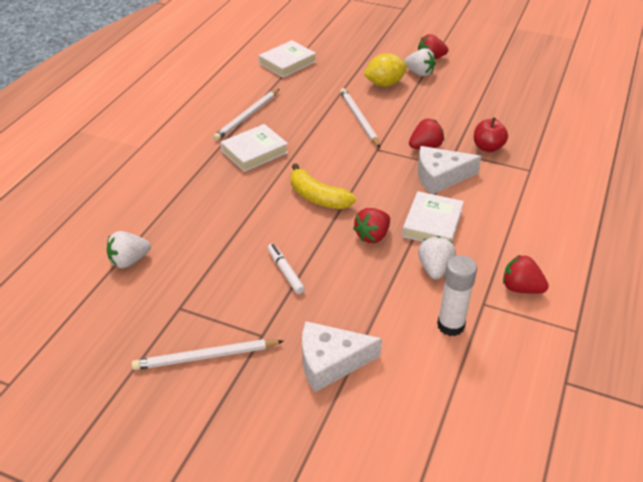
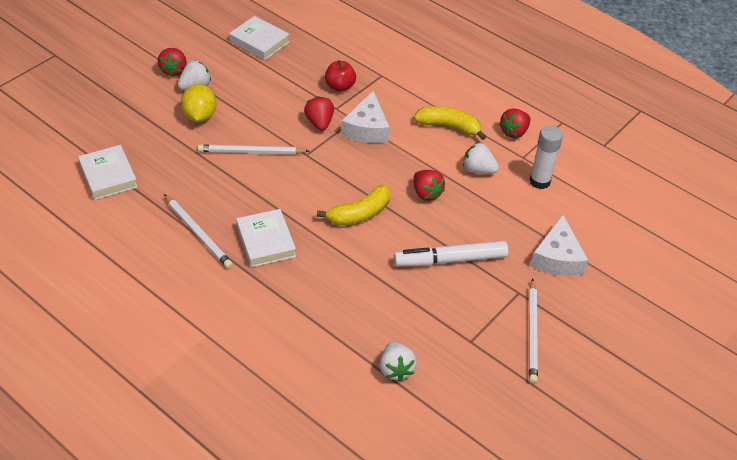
camera: 75 degrees left, 5 degrees up
(285, 272) = (450, 260): white marker -> white marker, size x1.80
(432, 223) = (425, 153): white book -> white book (259, 42)
(488, 233) = (449, 127): none -> yellow banana

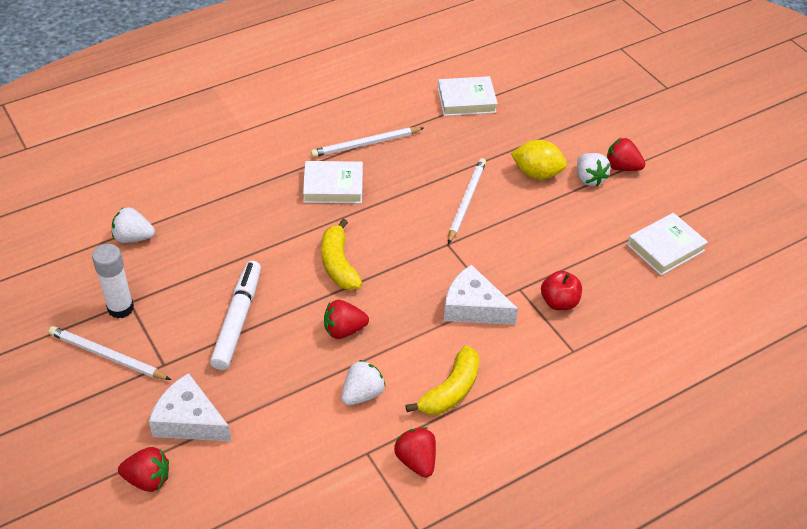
camera: 110 degrees right, 0 degrees up
(319, 123) = (496, 267): red strawberry -> red strawberry (148, 479)
(539, 181) = (316, 453): white glue stick -> white glue stick (120, 308)

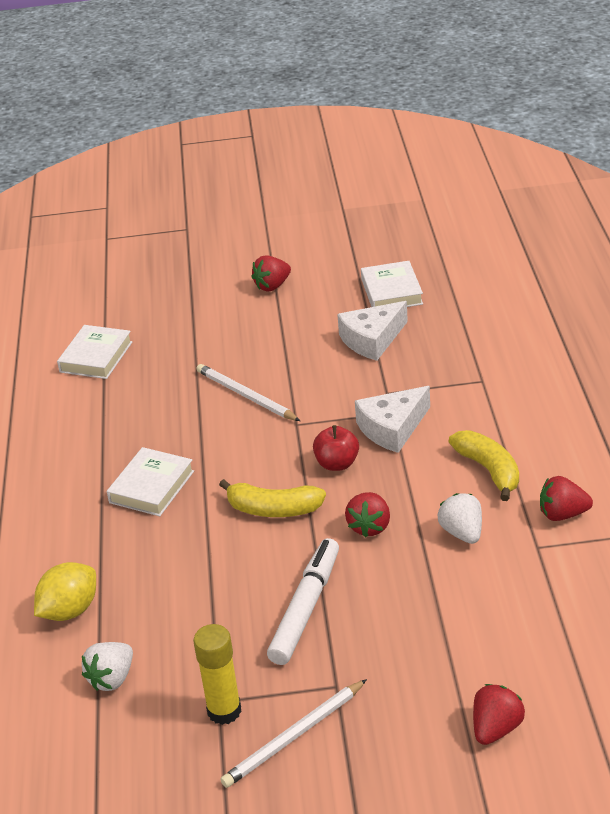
camera: 60 degrees left, 10 degrees down
(120, 308) = (224, 711): white glue stick -> yellow glue stick
(189, 420) = (430, 677): white cheese -> white cheese (372, 340)
(237, 320) = (305, 608): white marker -> white marker turned 75 degrees clockwise
(366, 144) = (104, 446): white pencil -> none
(537, 174) = (241, 339): yellow lemon -> yellow lemon (70, 610)
(559, 302) = (419, 372): red apple -> red apple (337, 464)
(589, 179) = (273, 309): white strawberry -> none

